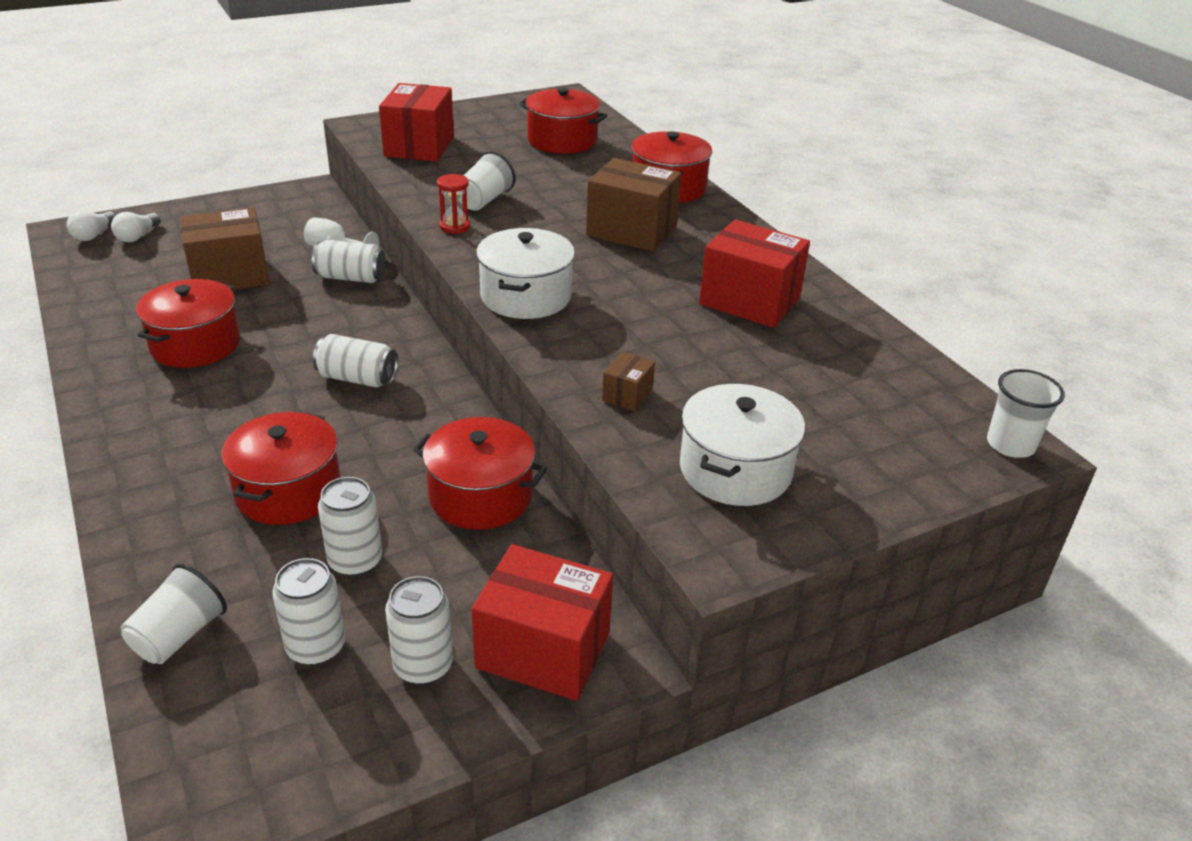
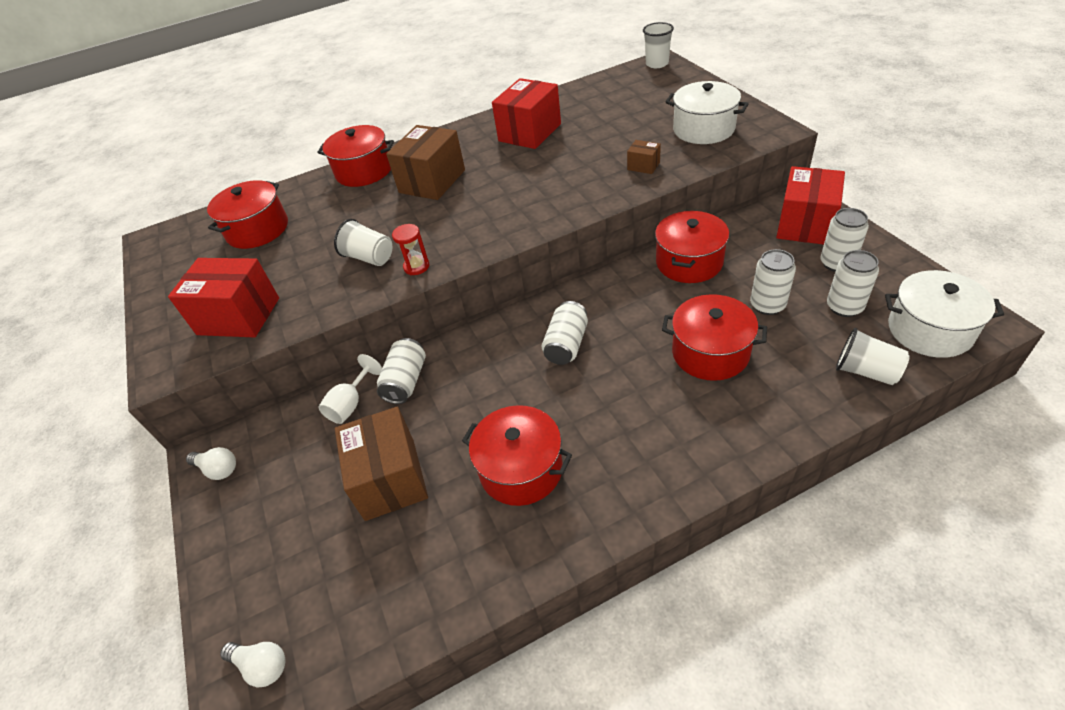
camera: 80 degrees left, 10 degrees up
(137, 236) = (278, 607): white light bulb -> white light bulb (218, 469)
(525, 296) = (529, 217): white pot -> white pot (929, 330)

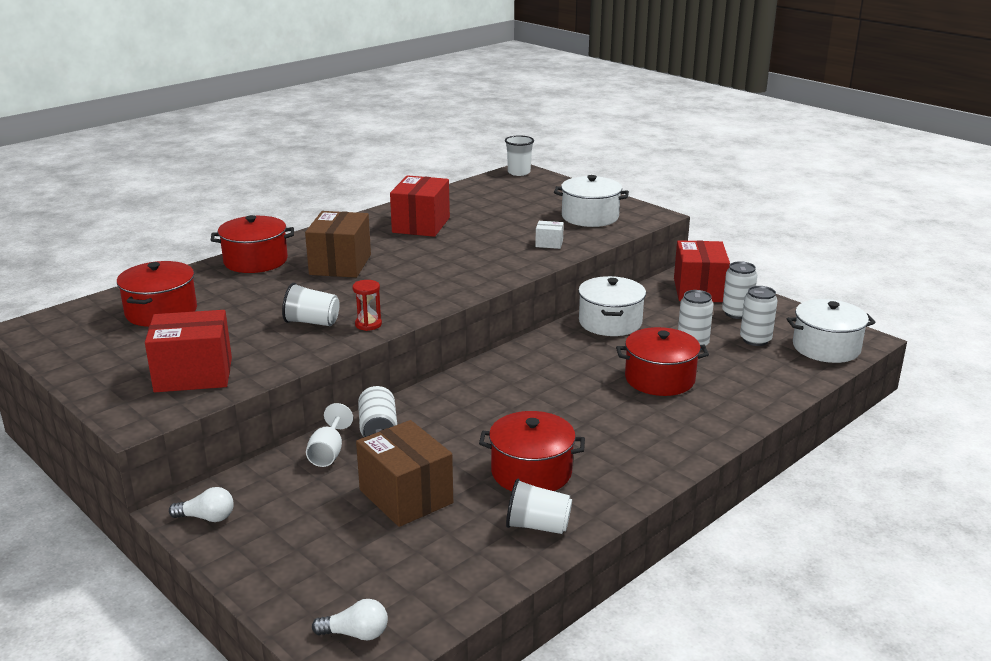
camera: 25 degrees left, 20 degrees down
(566, 344) = (526, 387): white can -> none
(643, 166) = (549, 244): brown box -> white box
(689, 262) = (610, 322): red pot -> white pot
(866, 371) = (789, 377): white cup -> white cup (538, 526)

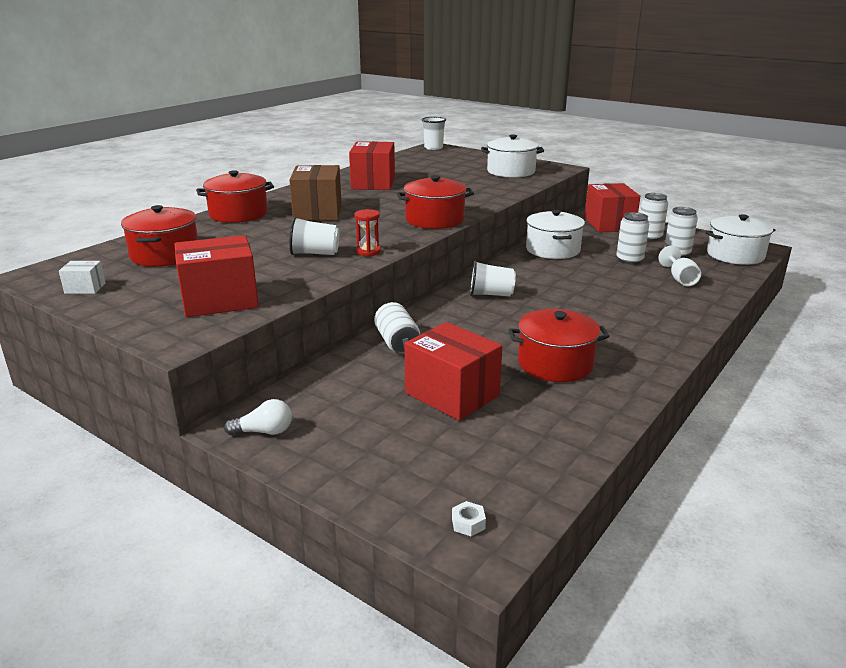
camera: 10 degrees left, 0 degrees up
(328, 453) = (359, 365): white goblet -> white goblet (680, 279)
(356, 634) = (468, 523): white light bulb -> white nut
(406, 496) = (452, 394): brown box -> red box
(538, 526) = (588, 407): white cup -> white cup (490, 294)
(549, 244) = (489, 189): white box -> white box (85, 288)
(659, 379) = (619, 285): red pot -> red pot (435, 220)

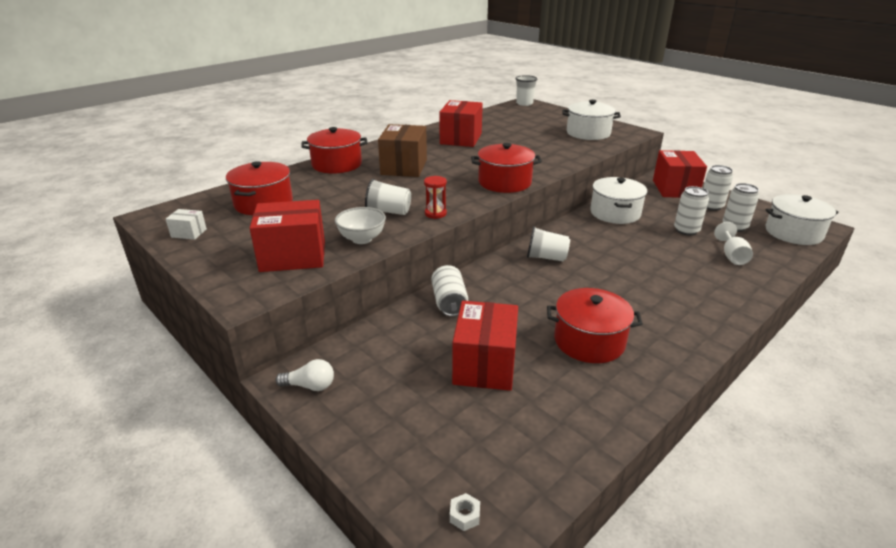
camera: 10 degrees right, 5 degrees up
(293, 279) = (362, 239): none -> white bowl
(452, 394) = (485, 365): red box -> red box turned 45 degrees clockwise

